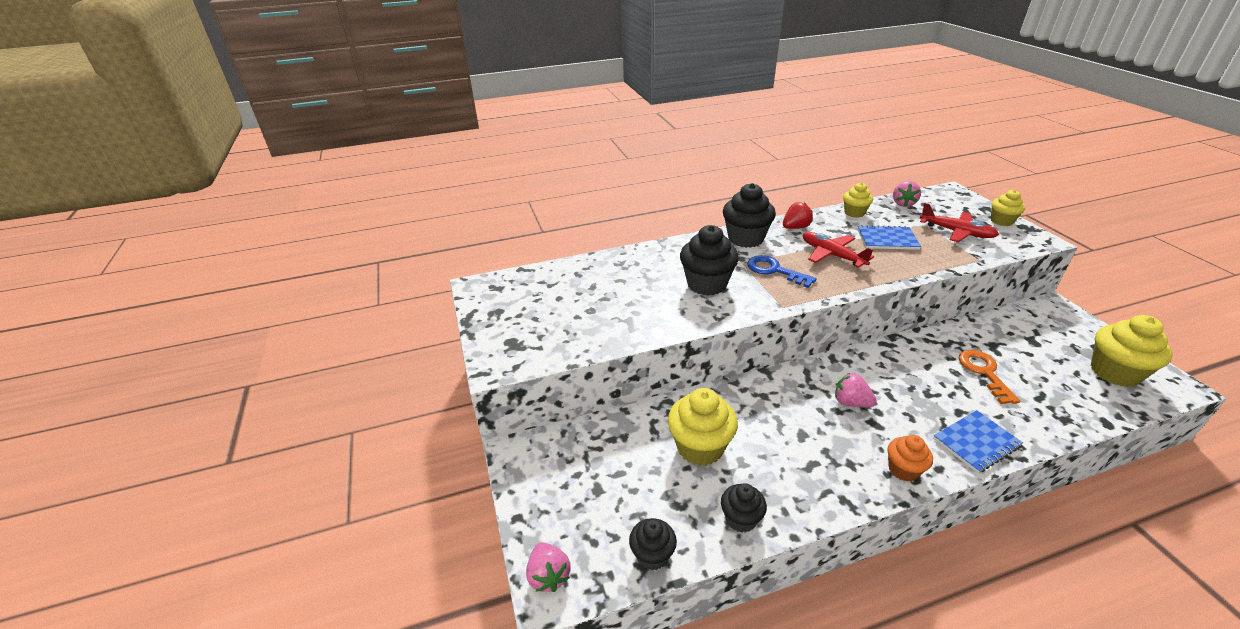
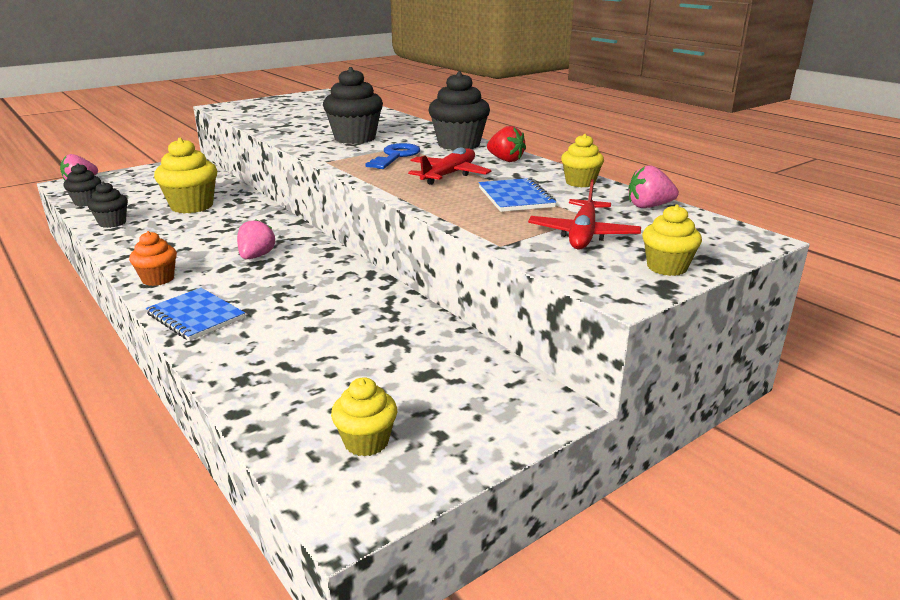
camera: 70 degrees right, 10 degrees down
(984, 372) = (330, 329): orange key -> none
(1114, 372) = (366, 442): yellow cupcake -> yellow cupcake, size x0.59

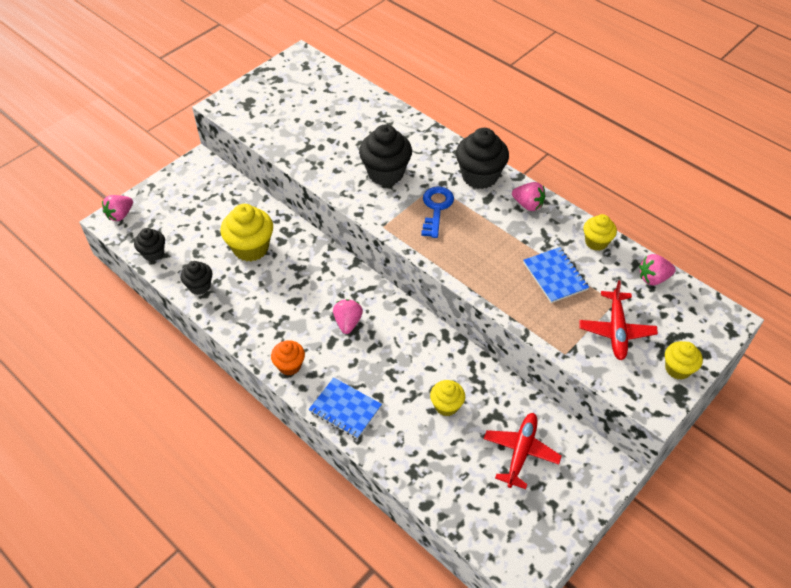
camera: 10 degrees left, 25 degrees up
(366, 442) = (513, 517): yellow cupcake -> yellow cupcake (446, 406)
(449, 175) = (492, 241): red plane -> red plane (520, 452)
(505, 160) = (528, 205): red strawberry -> pink strawberry

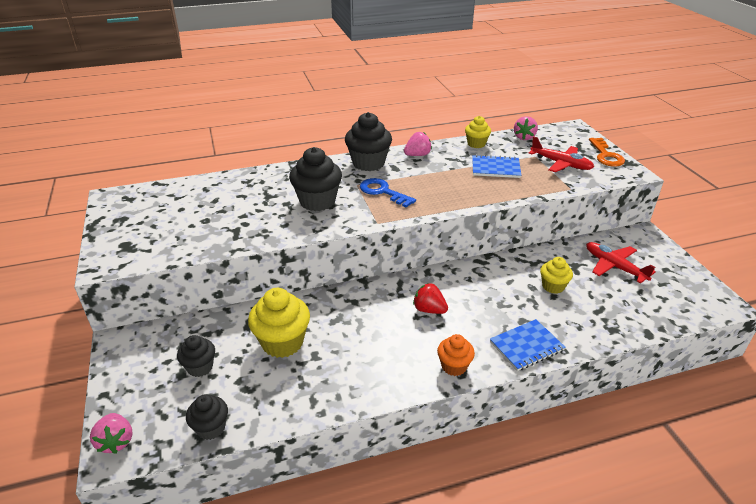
camera: 60 degrees left, 15 degrees down
(199, 286) = (297, 401): black cupcake -> black cupcake (200, 367)
(348, 322) = (429, 310): pink strawberry -> red strawberry
(677, 369) = (606, 155): yellow cupcake -> orange key

